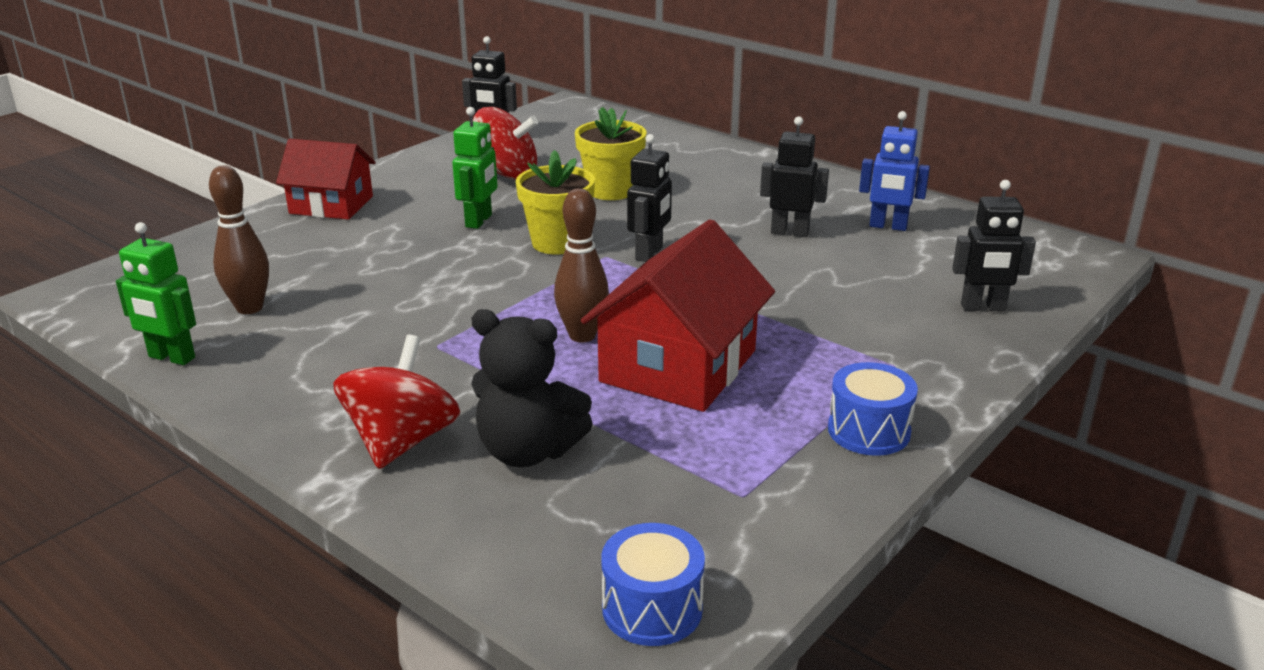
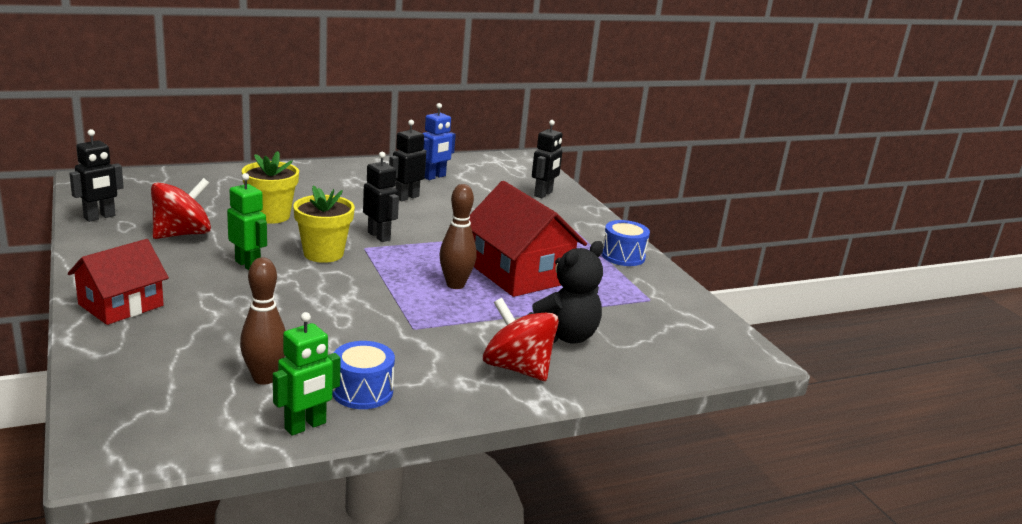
camera: 65 degrees left, 5 degrees down
(652, 608) = (719, 347): blue drum -> blue drum (362, 391)

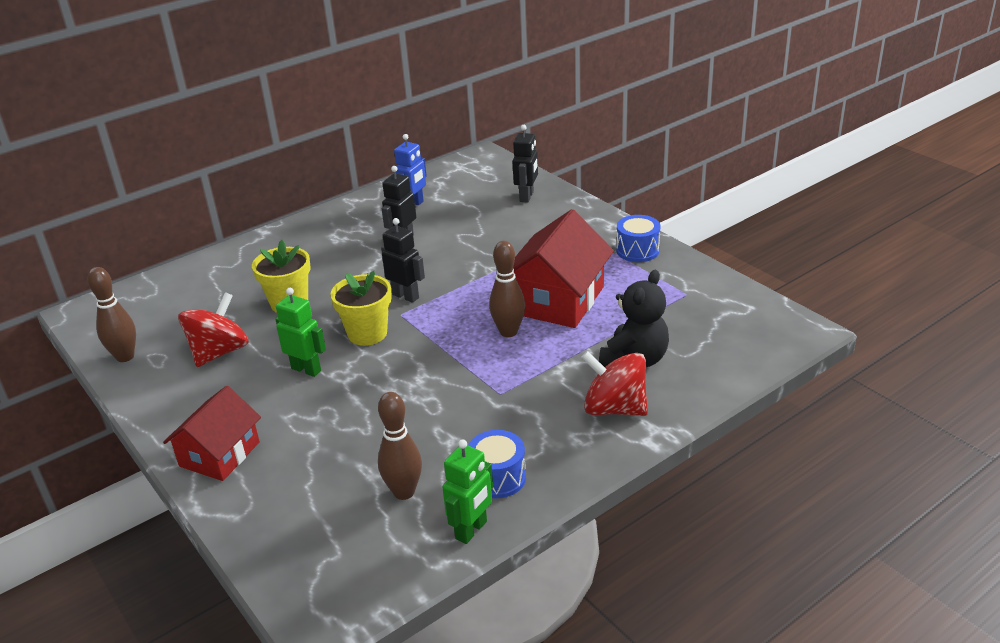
camera: 10 degrees left, 10 degrees up
(100, 217) = (125, 357): black robot -> brown bowling pin
(519, 273) = (557, 300): red house -> red house turned 75 degrees clockwise

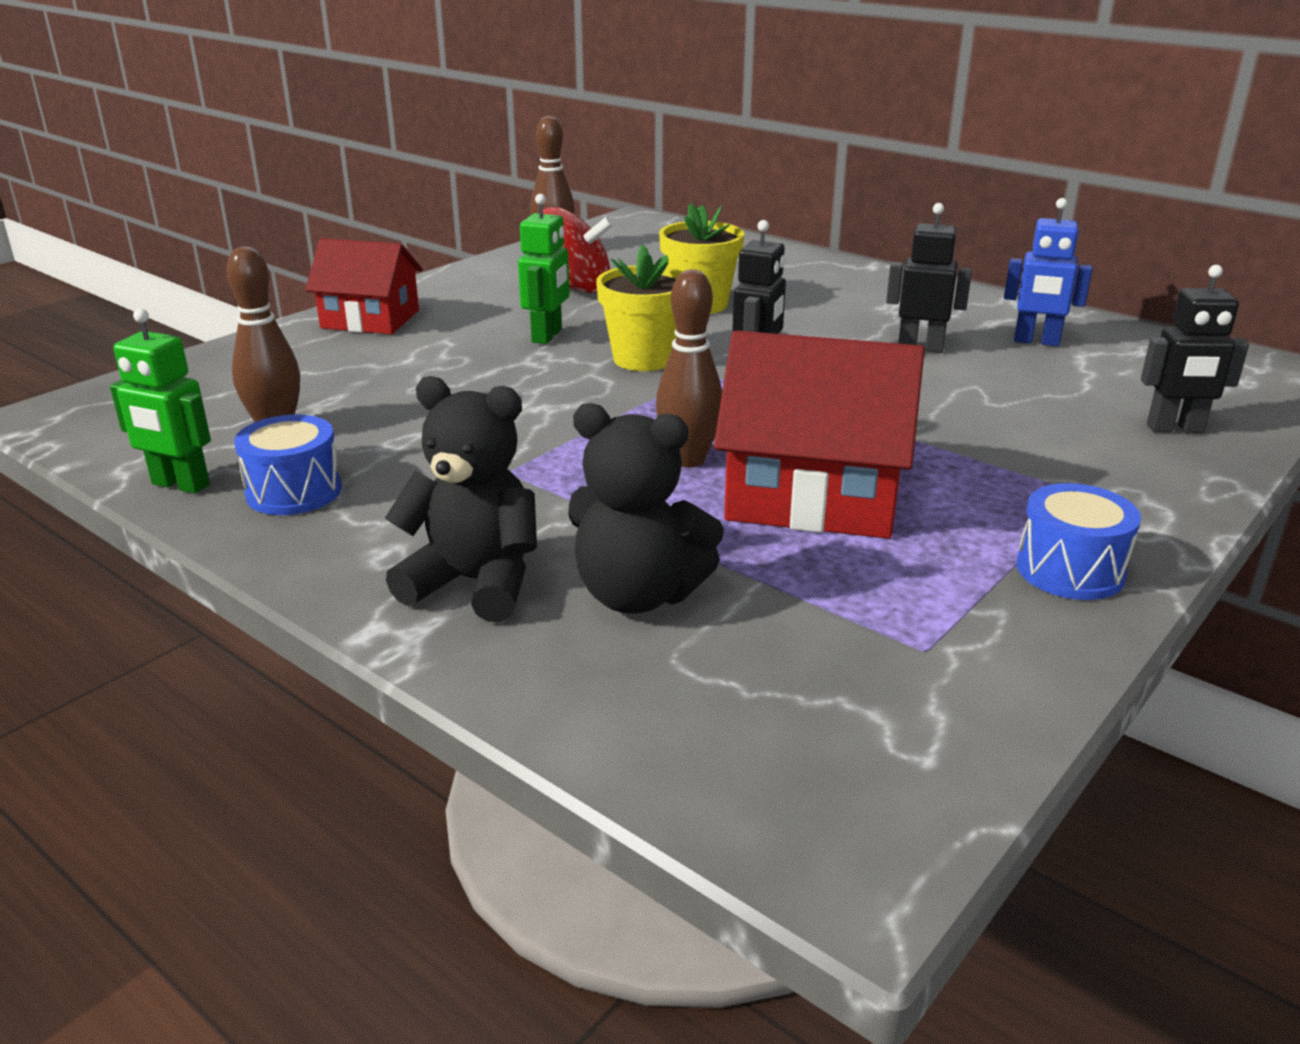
camera: 75 degrees right, 5 degrees down
(614, 408) = (475, 583): red spinning top -> black teddy bear

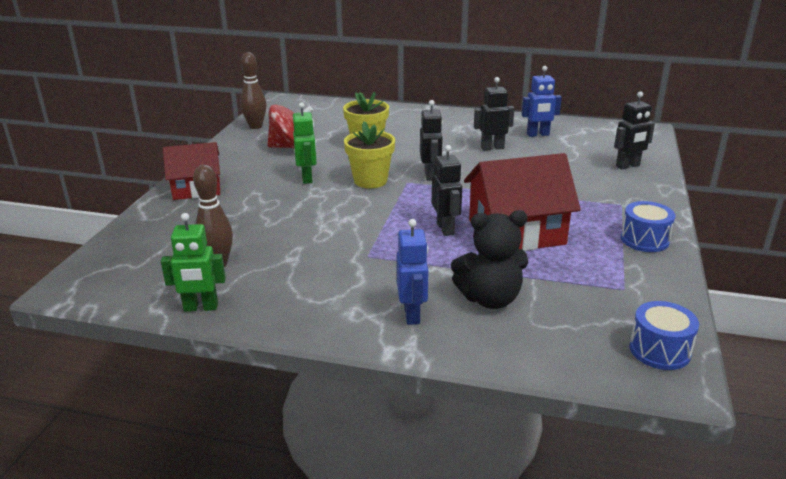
camera: 25 degrees left, 0 degrees up
(294, 491) = (269, 294): blue drum -> blue drum (659, 350)
(475, 583) = (412, 314): black teddy bear -> blue robot
(688, 460) = (445, 229): brown bowling pin -> black robot

